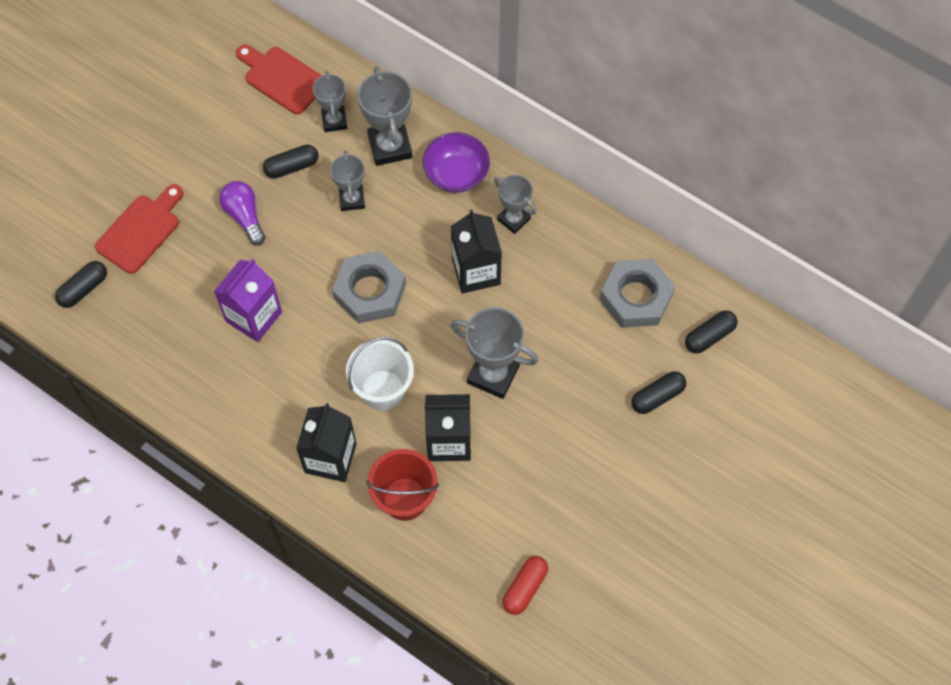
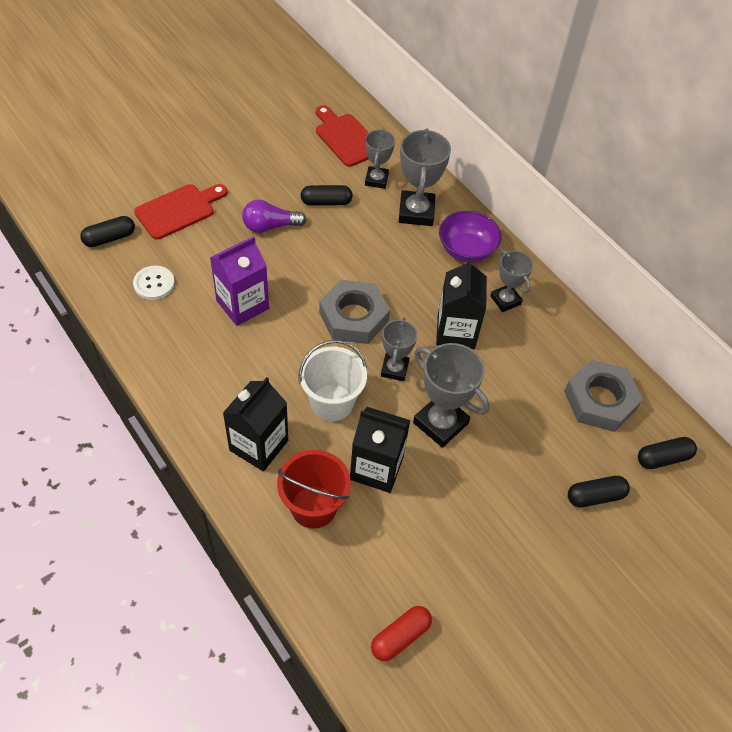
camera: 15 degrees right, 10 degrees down
(154, 325) = (154, 284): none -> white button
(244, 216) = (270, 226): purple light bulb -> purple light bulb turned 90 degrees counterclockwise
(352, 199) = (367, 241): grey trophy -> grey trophy (394, 369)

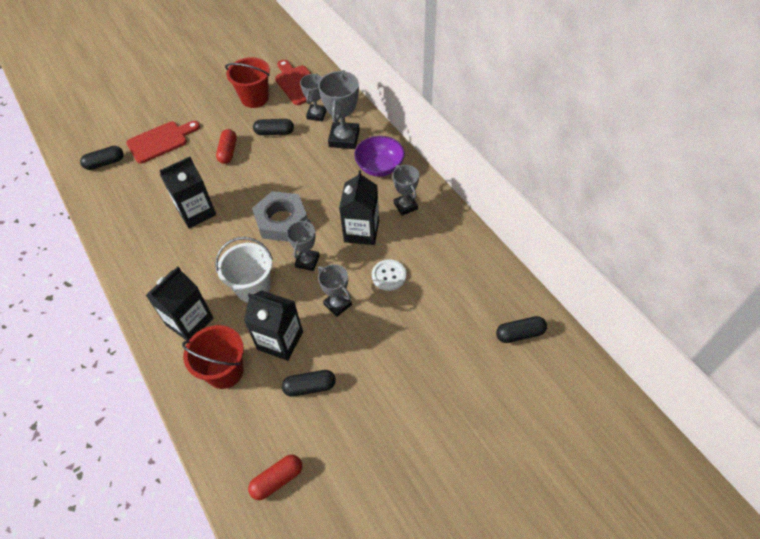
camera: 10 degrees right, 0 degrees up
(154, 284) = (132, 197): white button -> white button (389, 276)
(242, 305) = (196, 212): purple carton -> black carton
(270, 226) = (228, 152): purple light bulb -> red capsule
(293, 156) = (254, 98): none -> red bucket
(440, 423) = (338, 304): grey trophy -> grey trophy, size x0.63
(595, 496) = (457, 365): black capsule -> black capsule (310, 387)
(600, 400) = (472, 286): grey nut -> none

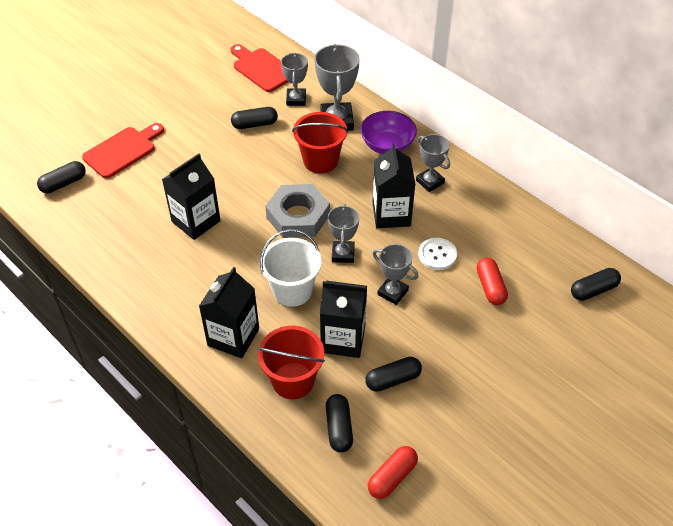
camera: 15 degrees left, 5 degrees down
(228, 152) = (208, 152): red capsule -> red capsule (490, 287)
(247, 423) = (339, 428): none -> black capsule
(254, 98) = (217, 90): red bucket -> red bucket (320, 161)

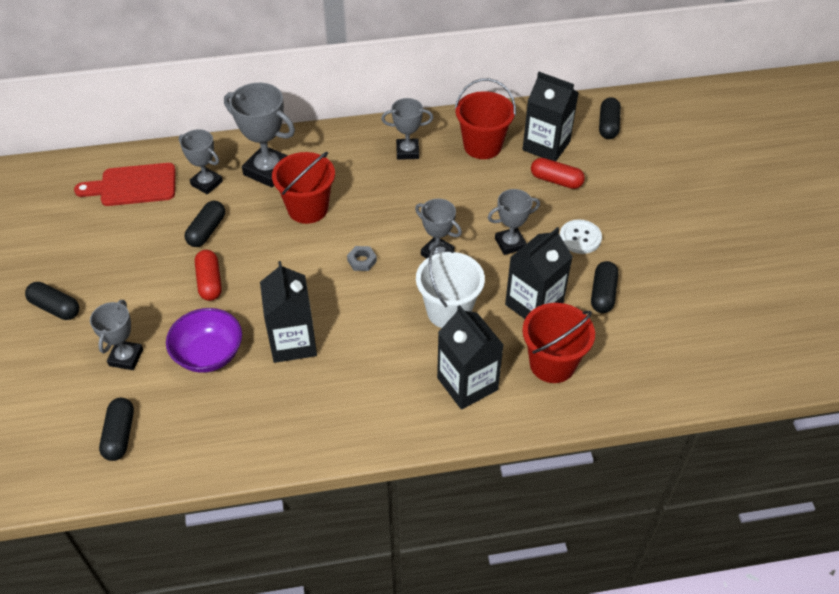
camera: 55 degrees left, 0 degrees up
(122, 151) = (126, 357): red cutting board -> grey trophy
(298, 216) = (362, 261): grey nut -> grey nut, size x0.40
(339, 428) = (626, 357): black capsule -> black capsule (55, 308)
(387, 145) = (336, 154): purple bowl -> purple bowl (209, 354)
(391, 214) = (421, 196): black carton -> black carton (546, 145)
(392, 477) = (699, 347): red capsule -> red capsule (209, 282)
(437, 255) = (494, 193): white button -> white button (580, 238)
(481, 221) = (482, 146): none -> red bucket

